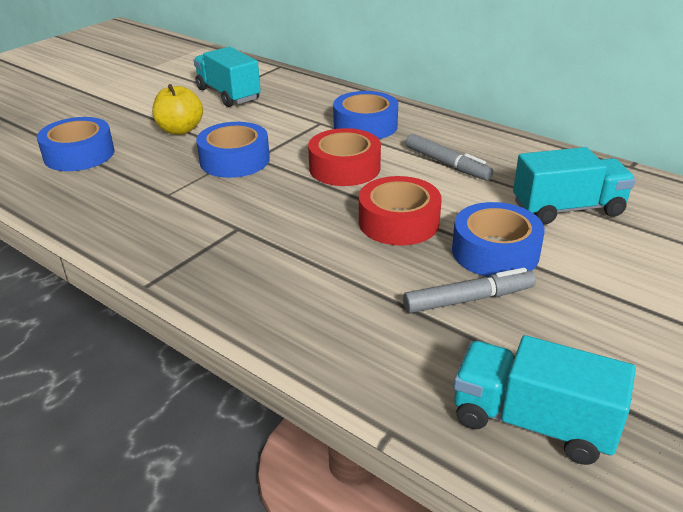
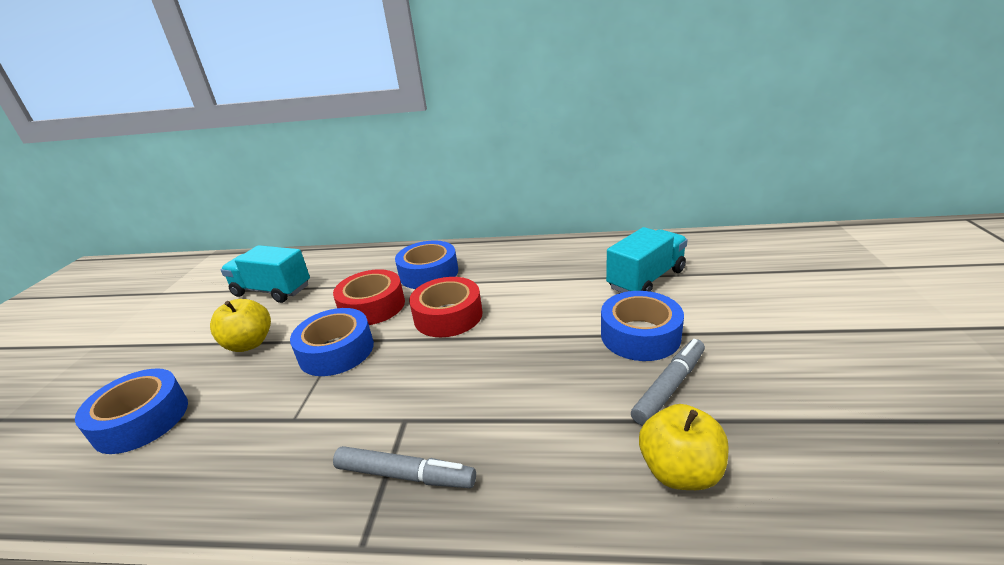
camera: 30 degrees left, 5 degrees down
(398, 222) = (543, 344): red tape -> red tape (372, 306)
(399, 353) = (680, 471): none -> yellow apple
(447, 164) = (526, 280): grey marker -> grey marker (405, 475)
(532, 422) = (841, 474): turquoise truck -> none

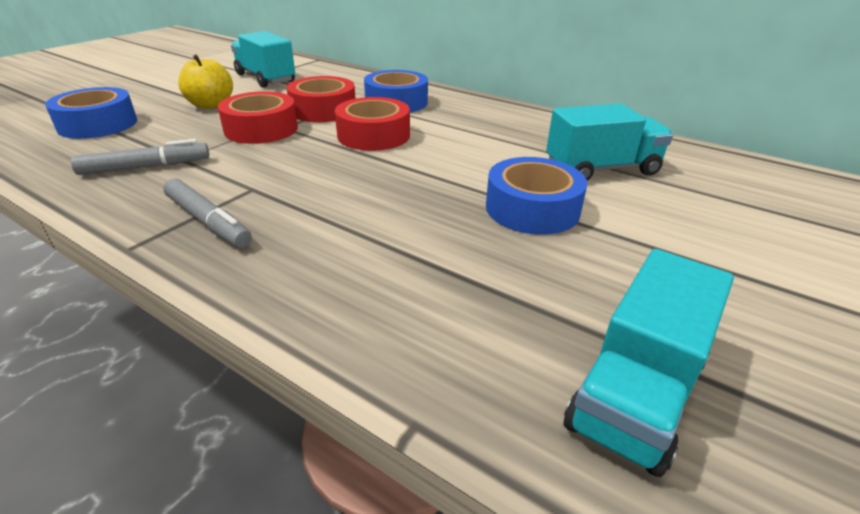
camera: 25 degrees right, 5 degrees up
(336, 351) = (261, 129): blue tape -> red tape
(670, 387) = (507, 257): grey marker -> grey marker (146, 167)
(680, 471) = (428, 319): yellow apple -> none
(848, 454) = (636, 392): none -> turquoise truck

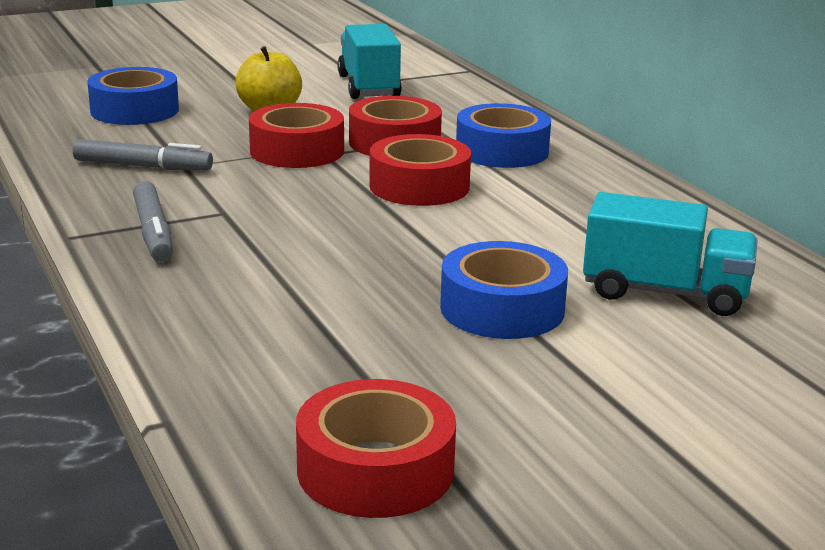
camera: 30 degrees right, 10 degrees down
(636, 392) = (375, 469): turquoise truck -> red tape

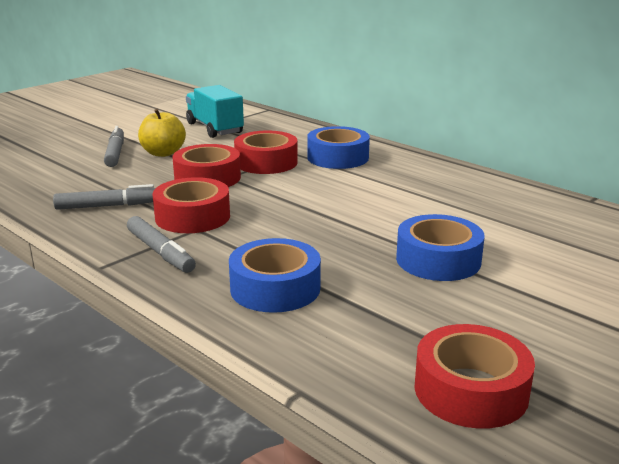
camera: 20 degrees left, 0 degrees up
(135, 110) = (66, 167): blue tape -> blue tape (275, 288)
(210, 101) = (115, 153): none -> grey marker
(419, 186) = (309, 188): red tape -> red tape (192, 217)
(665, 293) = (518, 230): turquoise truck -> none

